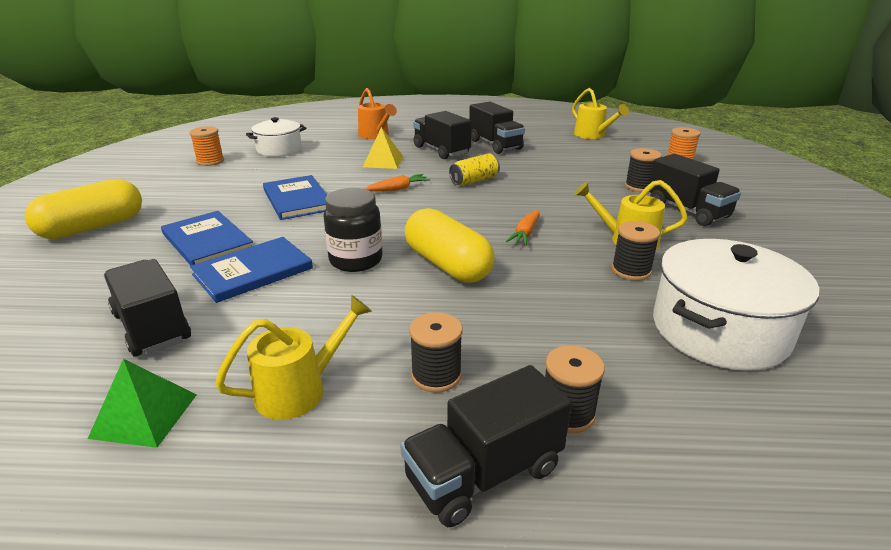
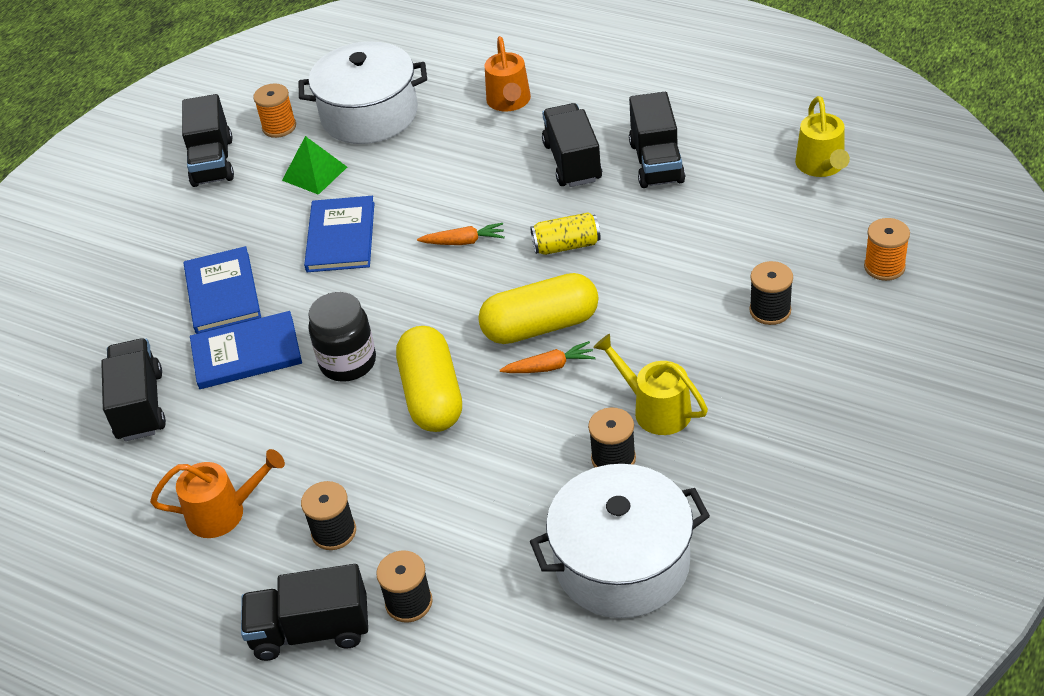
camera: 30 degrees right, 15 degrees up
(93, 227) = (126, 239): yellow capsule -> yellow capsule (540, 326)
(144, 415) = (109, 501): green pyramid -> green pyramid (314, 173)
(279, 149) = (369, 115): white pot -> white pot, size x1.62
(300, 389) = (224, 512): yellow watering can -> orange watering can
(383, 161) = (481, 173): yellow pyramid -> none
(525, 234) = (550, 366): orange carrot -> orange carrot turned 150 degrees counterclockwise
(687, 211) = (782, 376): black truck -> black truck (212, 162)

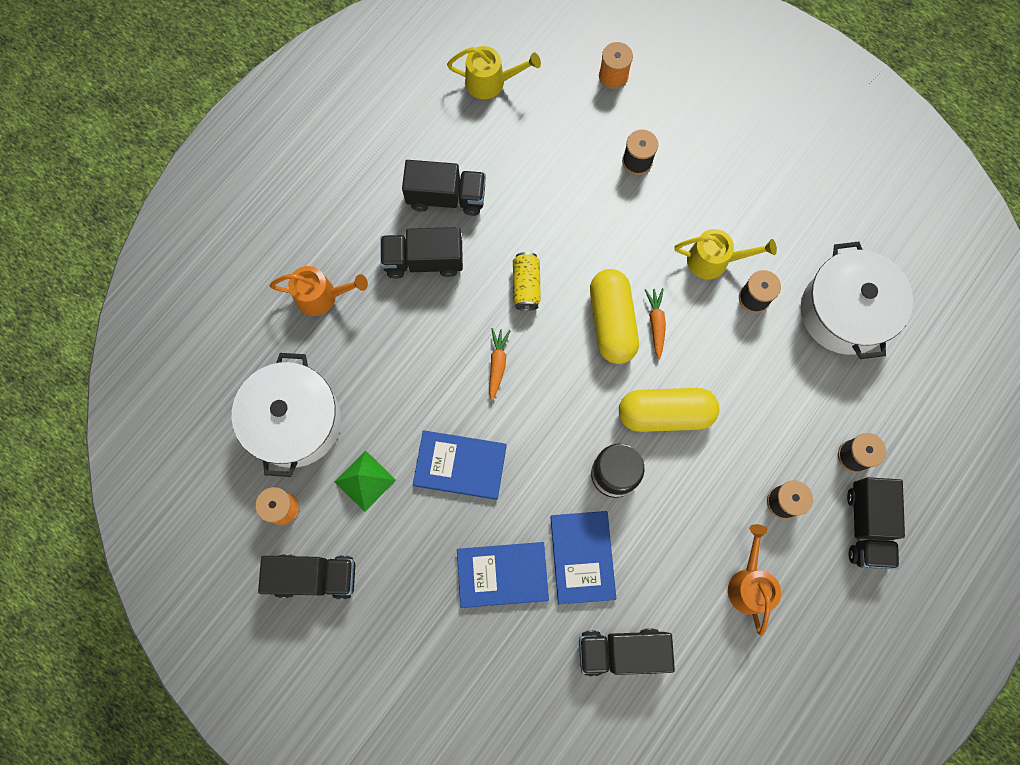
camera: 85 degrees left, 30 degrees up
(655, 409) = (714, 260): yellow watering can -> yellow watering can turned 135 degrees counterclockwise

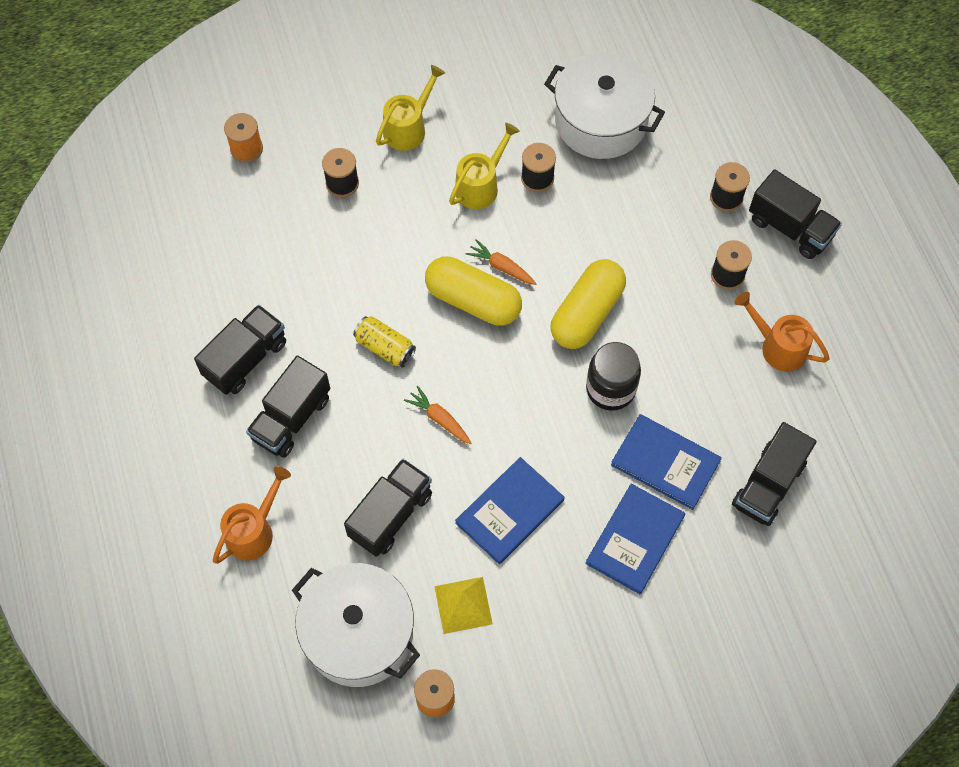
camera: 55 degrees left, 10 degrees down
(314, 576) = (522, 709): black truck -> black truck (390, 515)
(365, 481) = (463, 605): green pyramid -> yellow pyramid
(491, 82) = (165, 249): yellow watering can -> yellow watering can (409, 127)

